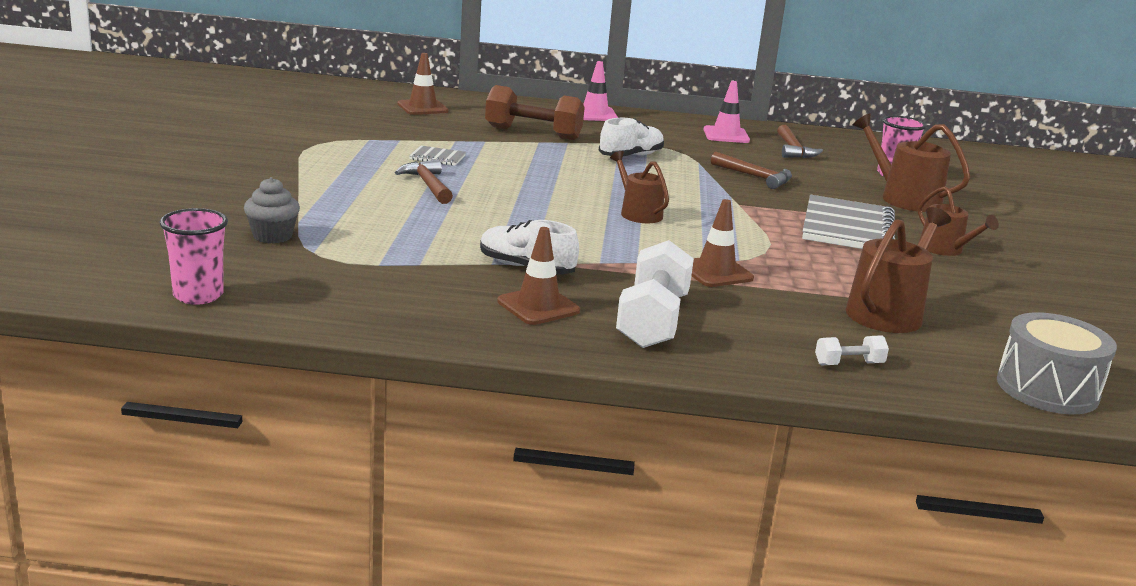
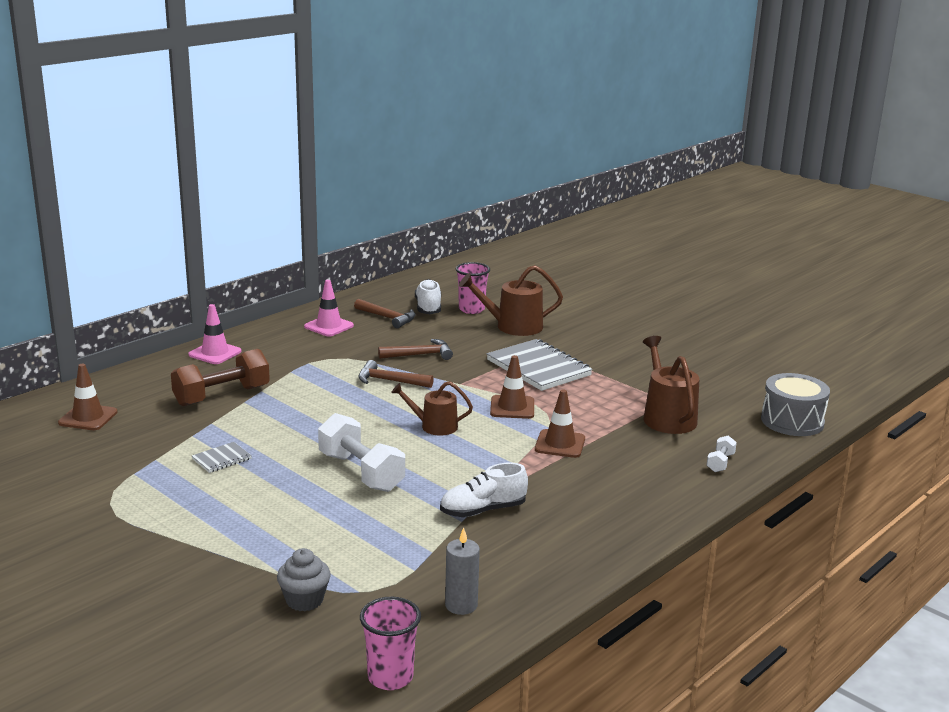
camera: 50 degrees left, 0 degrees up
(349, 297) = (461, 605): none -> grey candle
(428, 185) = (277, 487): brown hammer -> brown hammer (389, 381)
(538, 306) = (550, 532): brown traffic cone -> brown traffic cone (512, 407)
(631, 156) = (323, 379): white shoe -> white shoe (428, 307)
(653, 321) = (610, 499): white dumbbell -> white dumbbell (361, 472)
(945, 249) = (601, 355): brown watering can -> none

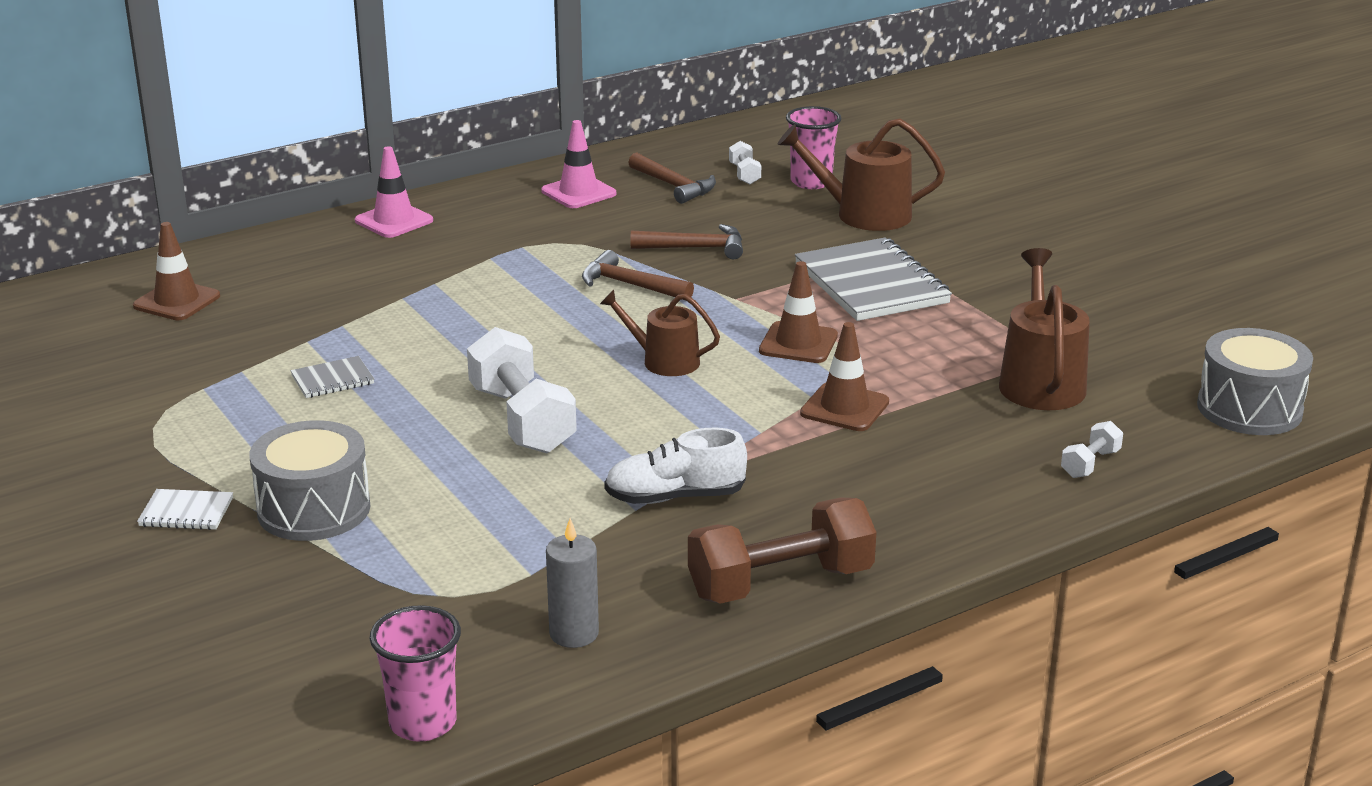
camera: 15 degrees right, 5 degrees up
(160, 557) = (186, 512): none -> white notebook
(222, 396) = (375, 286): brown dumbbell -> brown dumbbell (780, 583)
(249, 545) = (314, 509): none -> grey drum
(304, 600) = (354, 597): grey cupcake -> none
(428, 307) = (744, 174): white shoe -> white dumbbell

